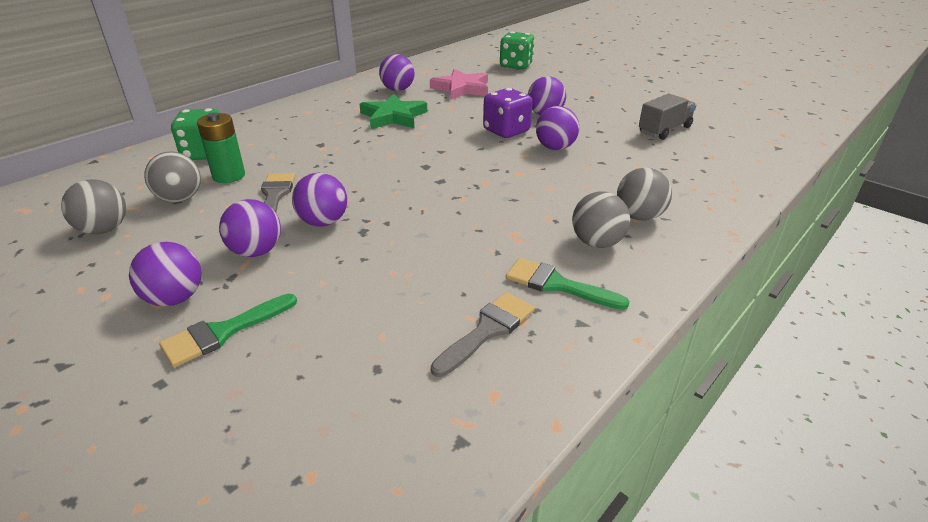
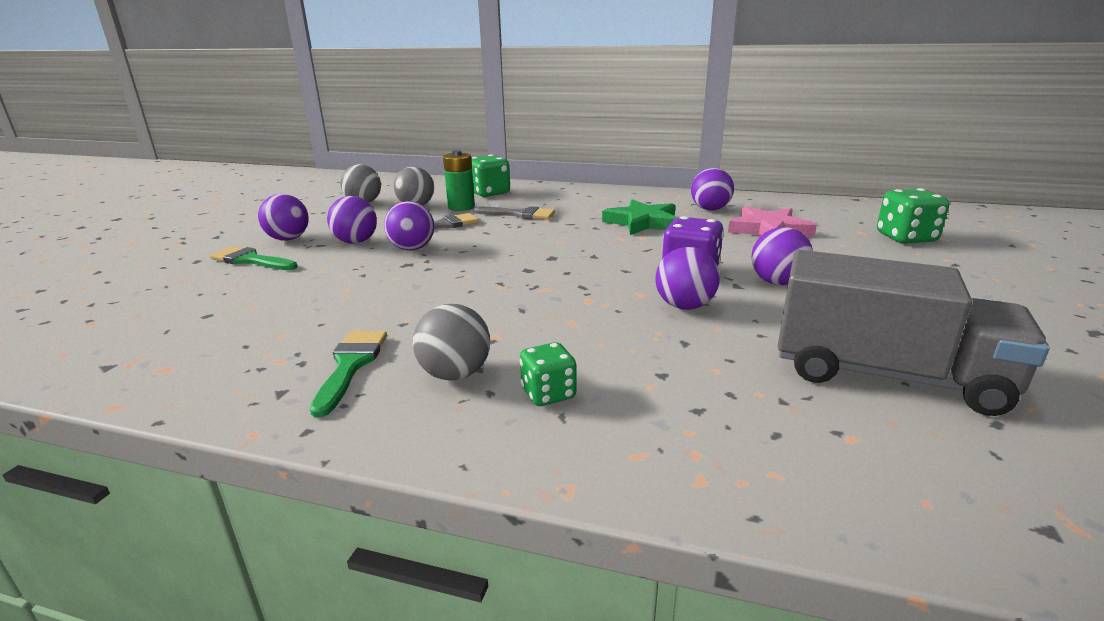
camera: 65 degrees right, 10 degrees down
(487, 330) = (261, 346): grey brush -> grey brush (519, 214)
(639, 216) = (548, 394): grey ball -> green dice
(664, 130) = (886, 375): grey truck -> grey truck, size x1.75

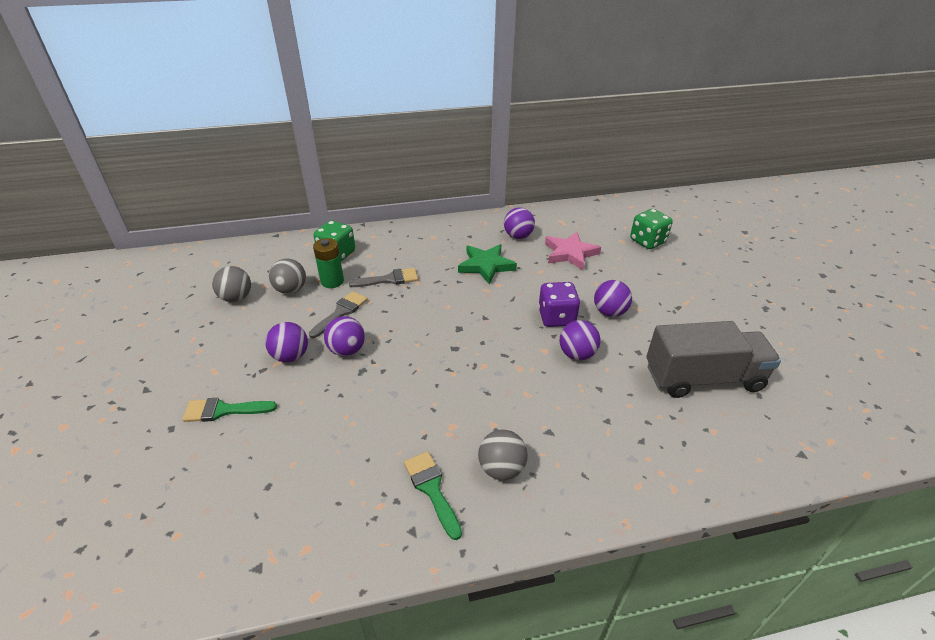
camera: 30 degrees left, 15 degrees up
(288, 239) = (224, 371): purple ball -> none
(548, 394) = (564, 461): green dice -> none

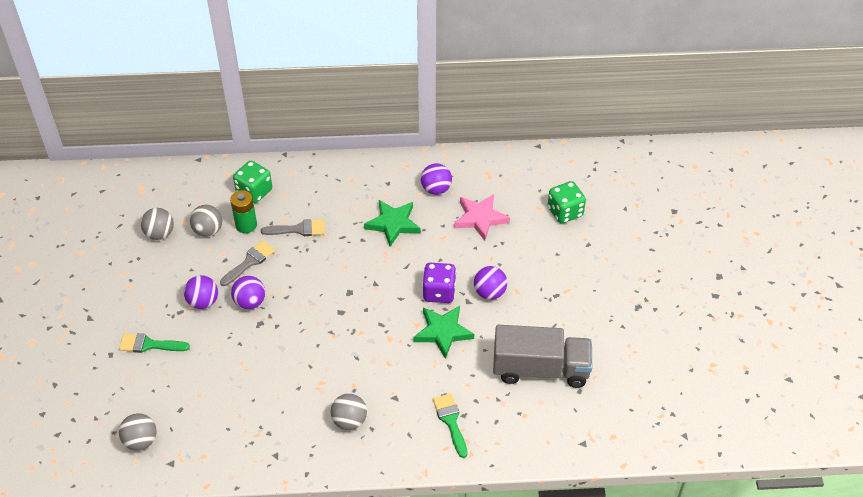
camera: 10 degrees right, 10 degrees up
(210, 540) = (141, 441): none -> grey ball
(431, 489) = (295, 428): green brush -> green brush (450, 421)
(577, 354) = (443, 332): purple ball -> green star

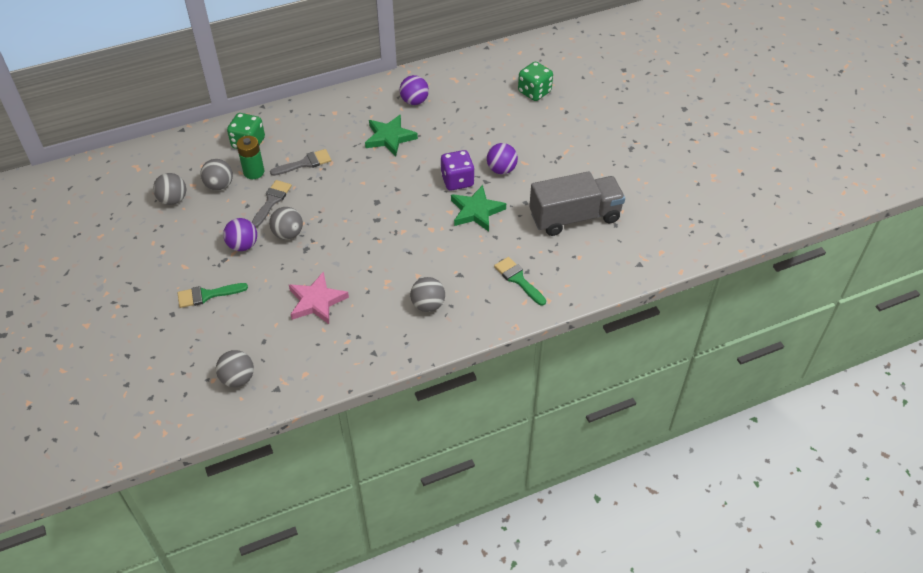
camera: 20 degrees left, 0 degrees up
(250, 302) = (288, 234): purple ball -> grey ball
(480, 218) = (464, 114): pink star -> pink star (316, 301)

